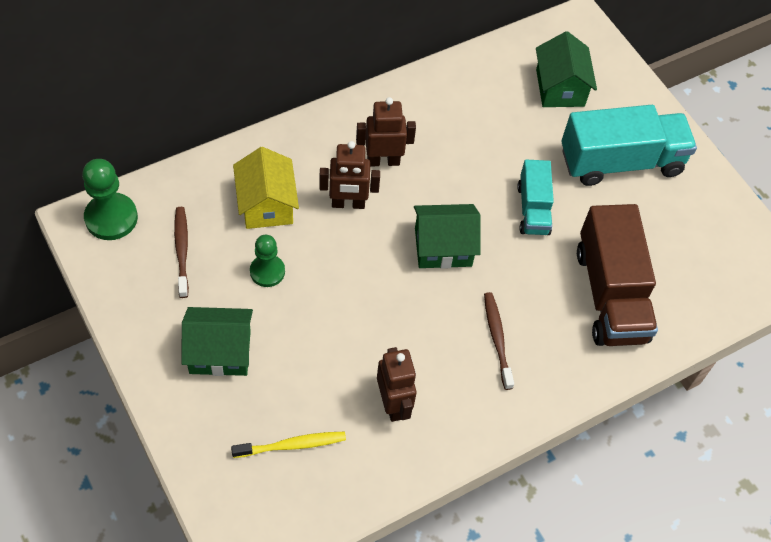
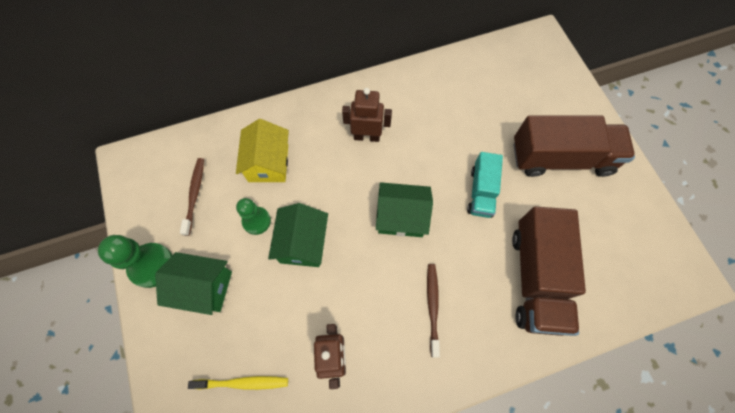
camera: 15 degrees right, 10 degrees up
(111, 218) = (148, 161): green pawn -> green pawn (151, 265)
(348, 204) = (332, 170): brown robot -> none
(560, 88) = (519, 89): green house -> green house (303, 243)
(621, 162) = (561, 158): turquoise truck -> brown truck

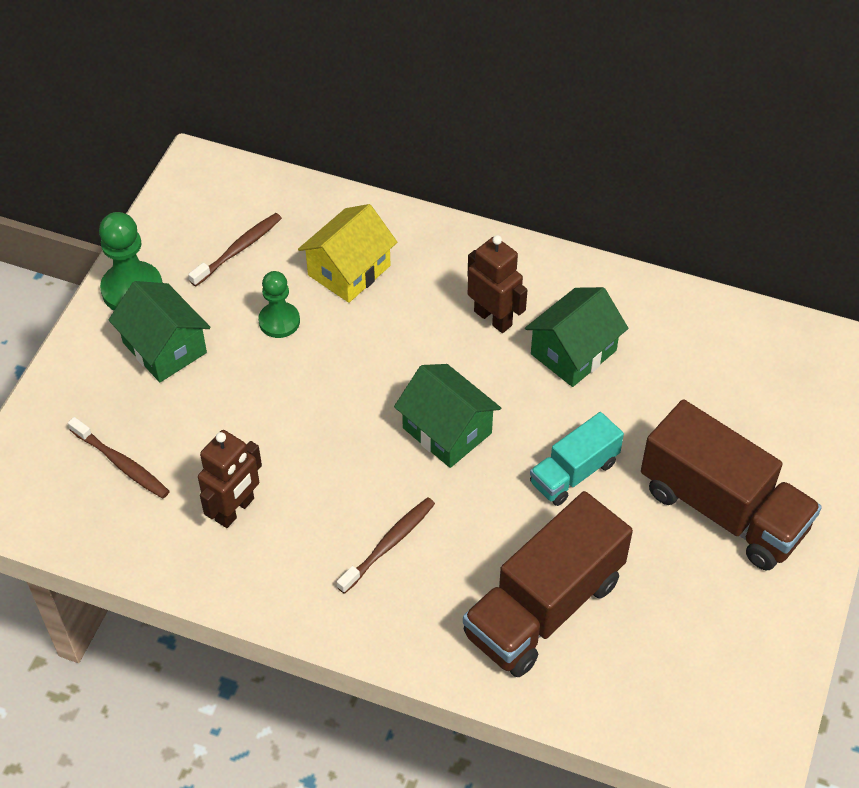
camera: 40 degrees right, 15 degrees down
(243, 383) = (121, 464): yellow toothbrush -> brown toothbrush
(303, 243) = (308, 378): green house -> green house (573, 352)

